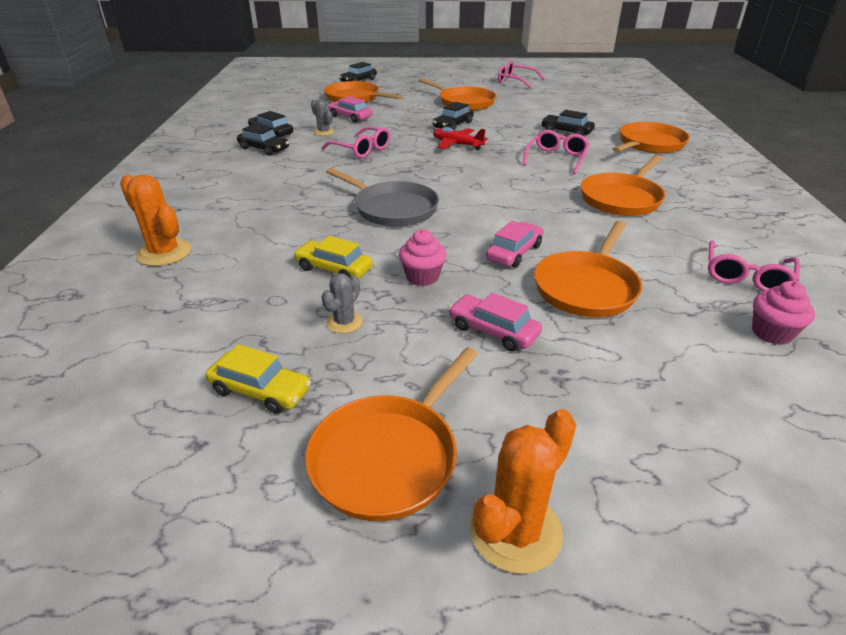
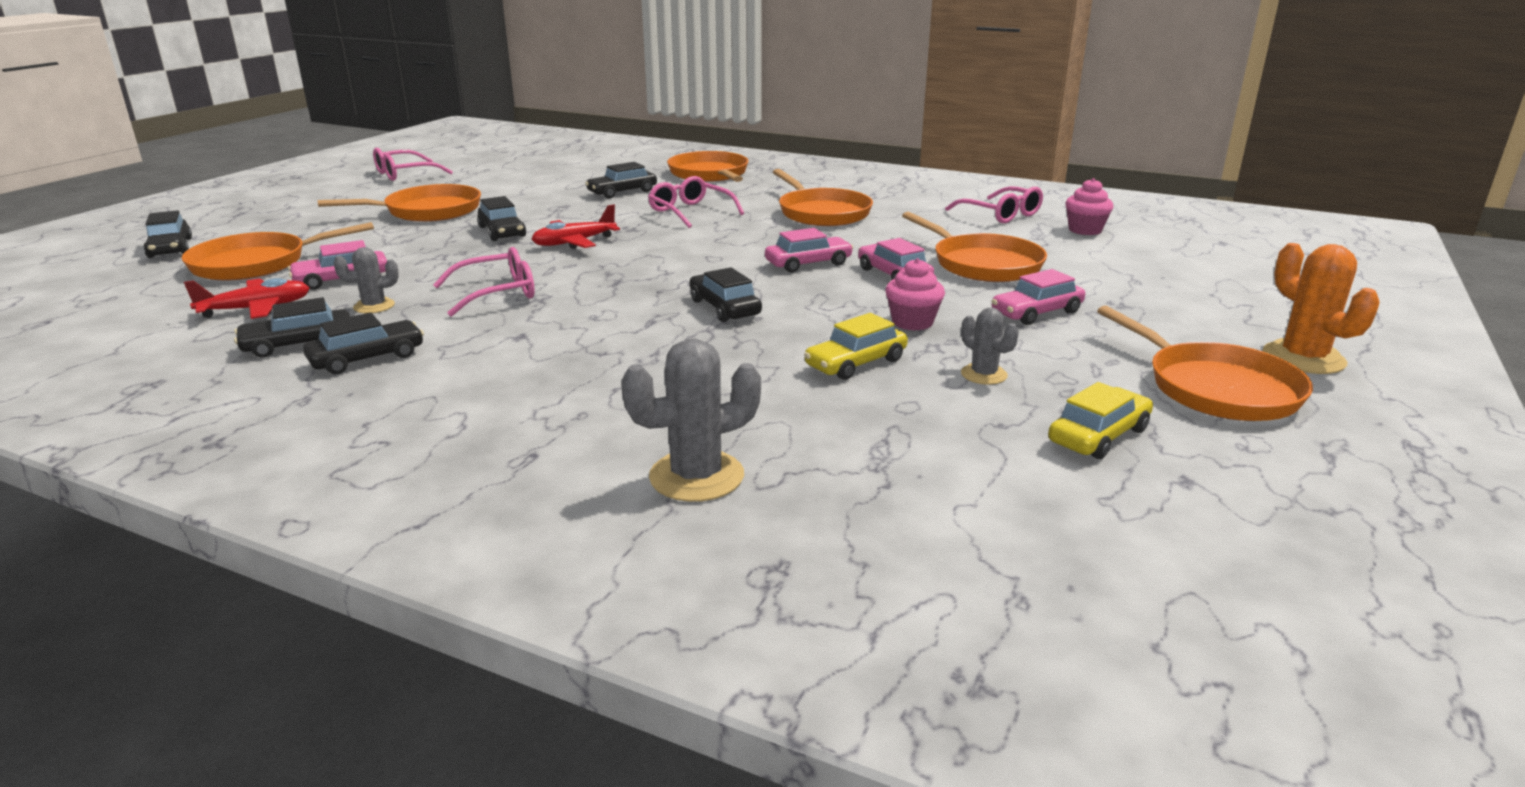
camera: 65 degrees left, 10 degrees down
(164, 253) = (696, 476): orange cactus -> grey cactus
(303, 115) = (256, 309): none -> red plane
(392, 208) = (724, 308): grey pan -> black car
(501, 217) = (808, 264): none -> pink car

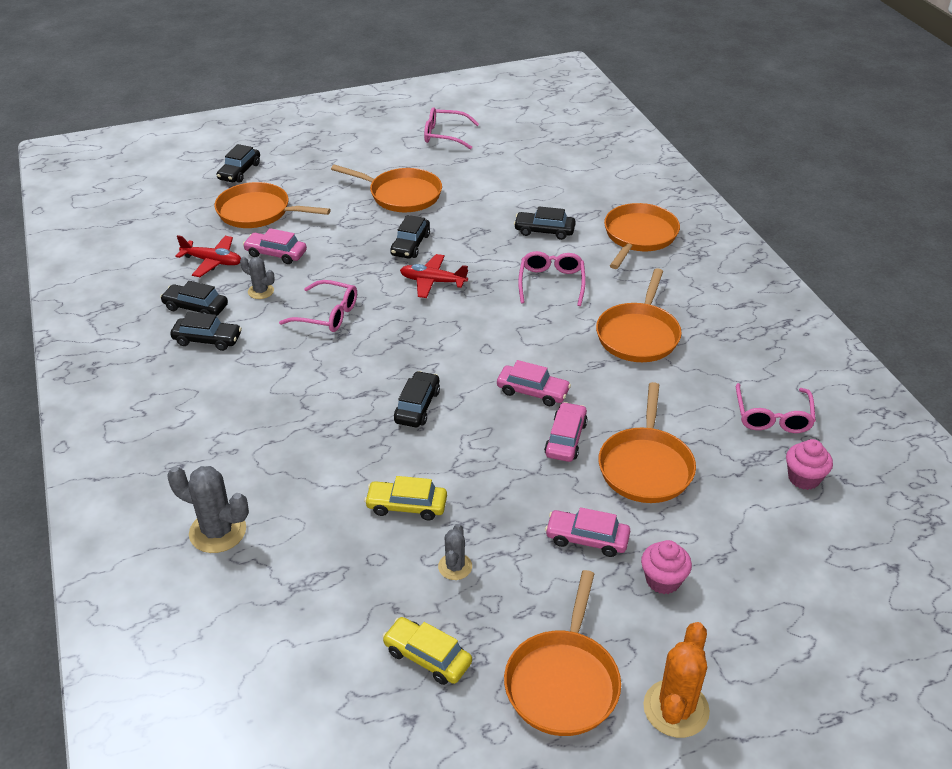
camera: 45 degrees right, 15 degrees up
(912, 322) = (496, 493): pink cupcake -> pink cupcake (663, 580)
(1098, 436) = (427, 657): yellow car -> yellow car turned 150 degrees counterclockwise

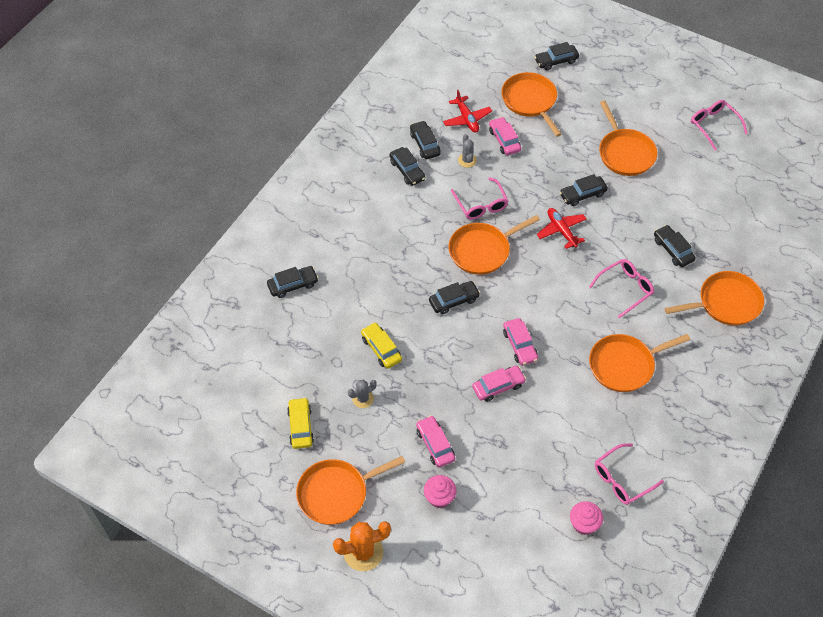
camera: 50 degrees right, 15 degrees up
(217, 531) = (293, 285): grey cactus -> black car
(646, 467) = (515, 439): orange pan -> orange pan (482, 251)

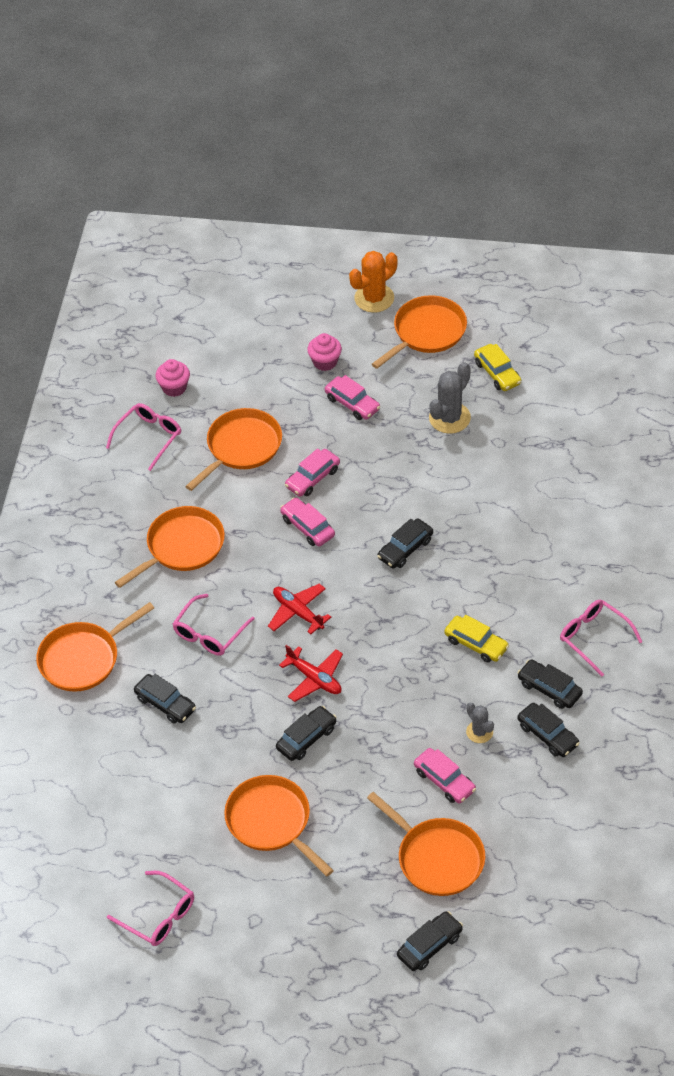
camera: 160 degrees right, 5 degrees down
(293, 285) = (598, 501): black car -> none
(363, 399) = (449, 418): grey cactus -> grey cactus, size x1.71
(381, 349) = (458, 471): yellow car -> yellow car (476, 644)
(467, 119) = (511, 795): red plane -> red plane (298, 612)
(481, 205) = (431, 676): pink glasses -> pink glasses (594, 638)
(482, 251) = (401, 618): orange pan -> orange pan (241, 447)

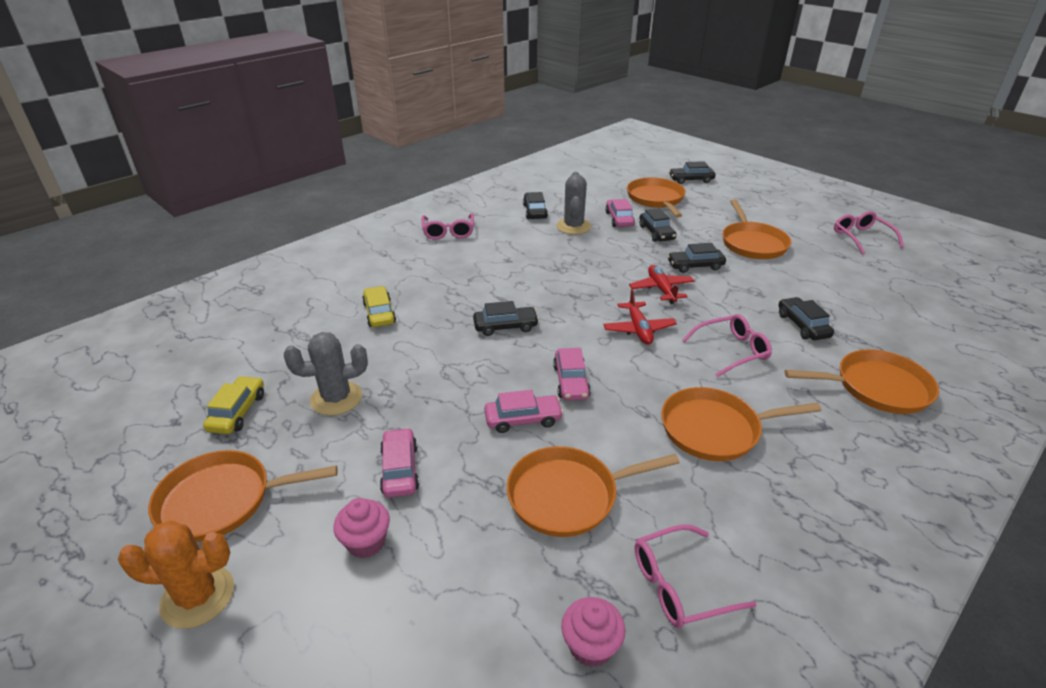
camera: 145 degrees left, 15 degrees down
(476, 644) = (524, 259): yellow car -> yellow car (379, 313)
(479, 732) = (573, 226): grey cactus -> grey cactus, size x1.71
(549, 689) = (507, 225): black car -> black car (656, 233)

